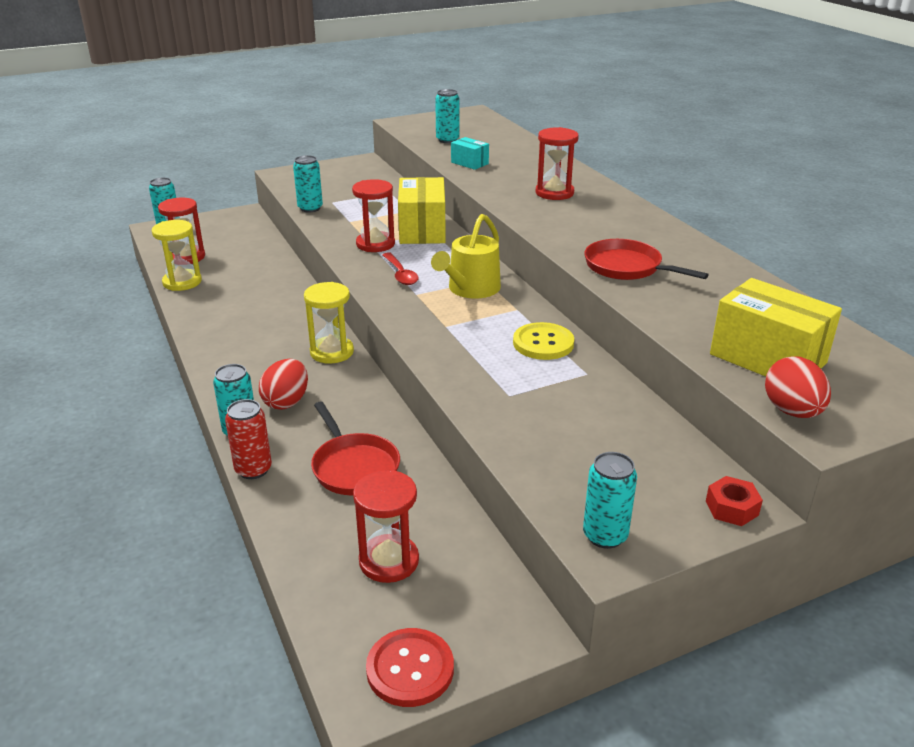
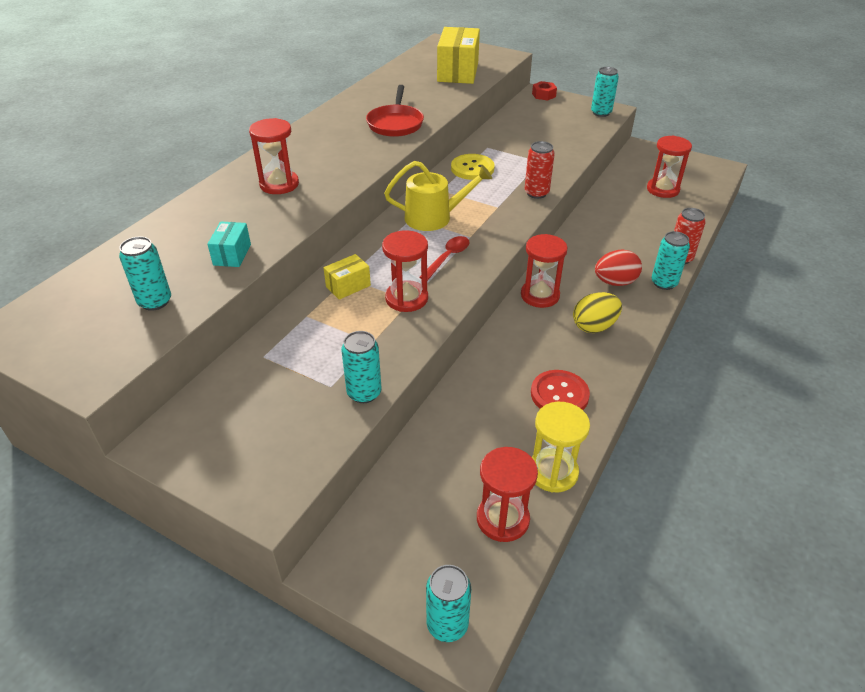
camera: 125 degrees left, 10 degrees up
(256, 359) = (594, 326): none -> yellow egg
(332, 352) = (540, 295): yellow hourglass -> red hourglass
(354, 467) = (626, 227): red pan -> none
(410, 669) = (697, 164): red button -> red button (559, 394)
(422, 230) = (348, 286): yellow box -> yellow box, size x0.51
(441, 359) = (536, 193): none -> red can
(792, 411) = (498, 62): red egg -> none

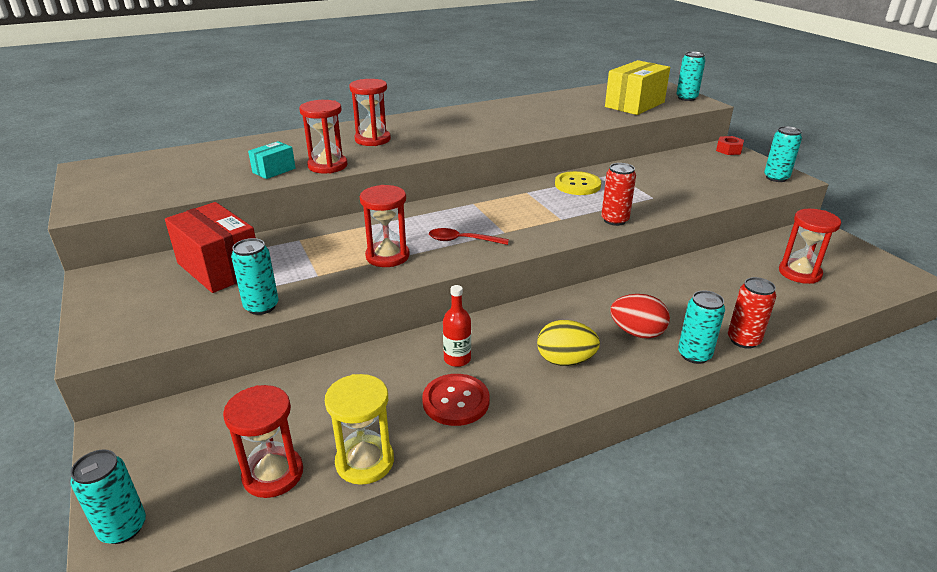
camera: 35 degrees right, 10 degrees down
(155, 302) = (186, 181): turquoise can -> turquoise can (686, 98)
(271, 376) = (219, 268): none -> red box
(348, 286) = (356, 232): yellow box -> none
(395, 123) = (523, 125): red pan -> none
(434, 217) = (492, 209): yellow watering can -> none
(447, 258) = (462, 240): red spoon -> red spoon turned 150 degrees counterclockwise
(523, 362) = (457, 359): none -> red bottle
(540, 295) = (543, 313): red hourglass -> red hourglass (327, 166)

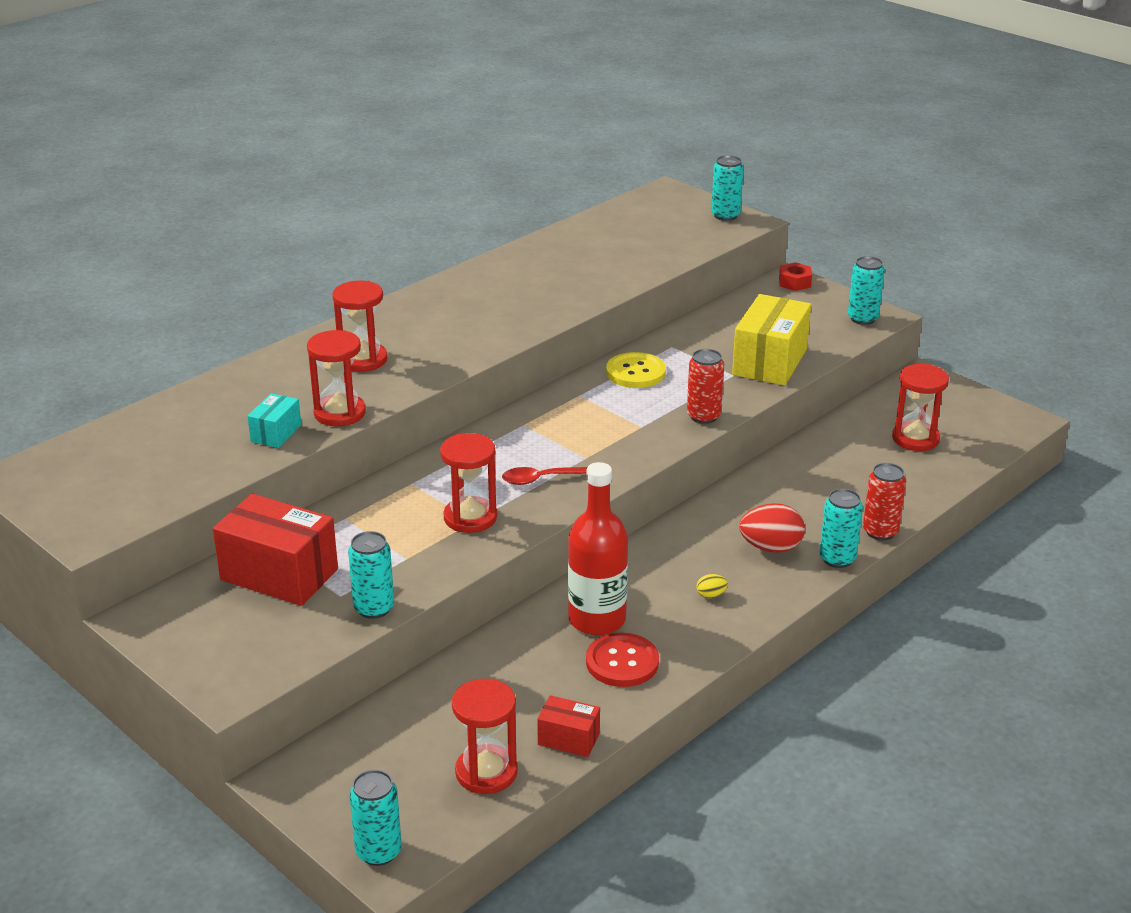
camera: 20 degrees left, 0 degrees up
(365, 462) = (568, 739): yellow hourglass -> red box
(457, 359) = (597, 619): red bottle -> red bottle, size x1.85
(565, 361) = (711, 595): yellow egg -> yellow egg, size x0.47
(634, 104) = (665, 238): yellow box -> yellow box (770, 362)

